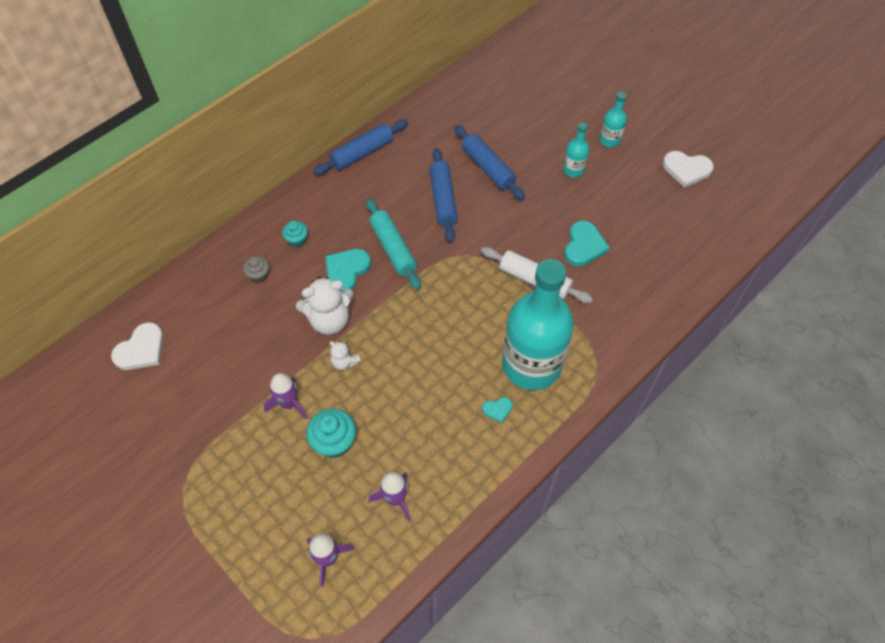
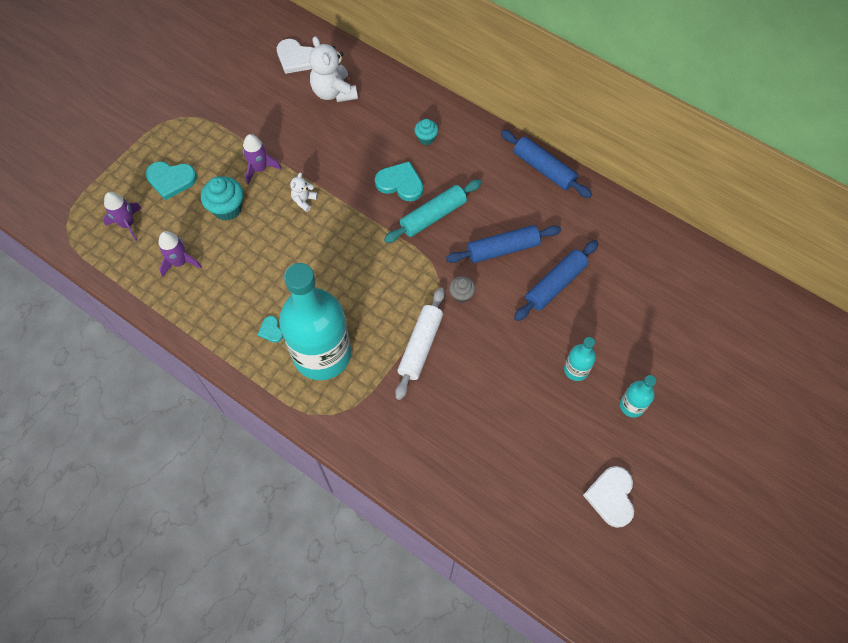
camera: 80 degrees right, 5 degrees up
(259, 275) = (382, 119): grey cupcake -> grey cupcake (461, 295)
(329, 320) = (345, 181): white teddy bear -> white teddy bear (334, 92)
(584, 245) = (474, 390): turquoise heart -> turquoise heart (171, 180)

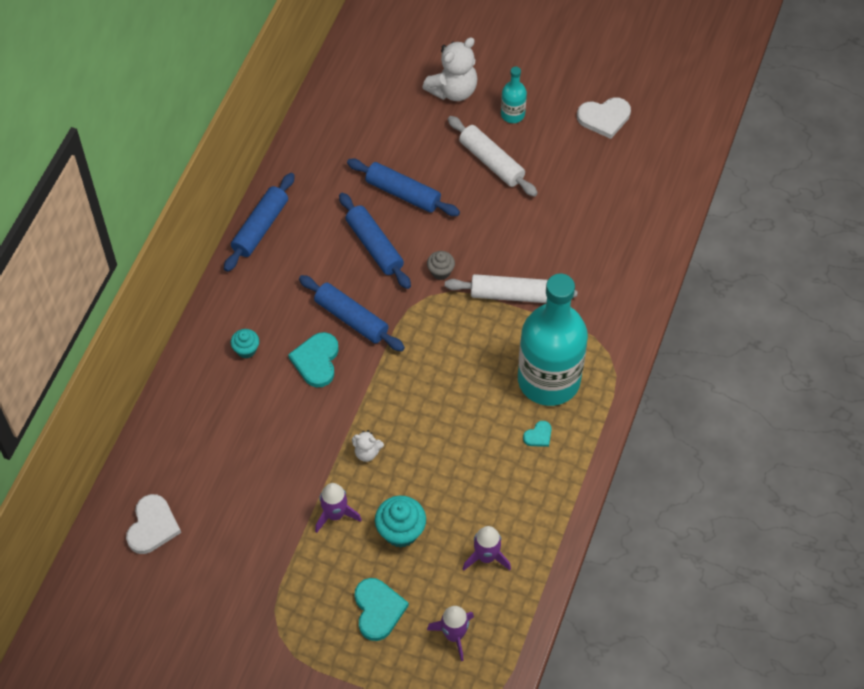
camera: 105 degrees left, 5 degrees down
(334, 92) = (199, 466): white teddy bear -> white teddy bear (453, 90)
(433, 216) = (351, 318): turquoise rolling pin -> blue rolling pin
(576, 370) = (491, 162): turquoise bottle -> white rolling pin

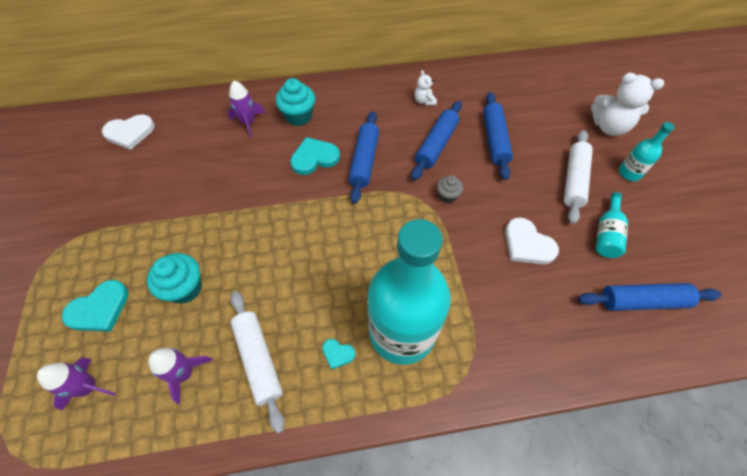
camera: 60 degrees right, 0 degrees up
(246, 350) = (298, 116): turquoise cupcake -> turquoise cupcake, size x1.67
(260, 227) = (400, 80): blue rolling pin -> blue rolling pin (642, 301)
(335, 514) = (183, 233): purple rocket -> purple rocket (248, 122)
(367, 452) = (250, 227): white teddy bear -> white teddy bear (424, 101)
(510, 294) = (465, 255): white rolling pin -> white rolling pin (258, 360)
(558, 177) = (606, 234): none -> turquoise bottle
(604, 118) = (697, 239): white heart -> white heart (527, 244)

